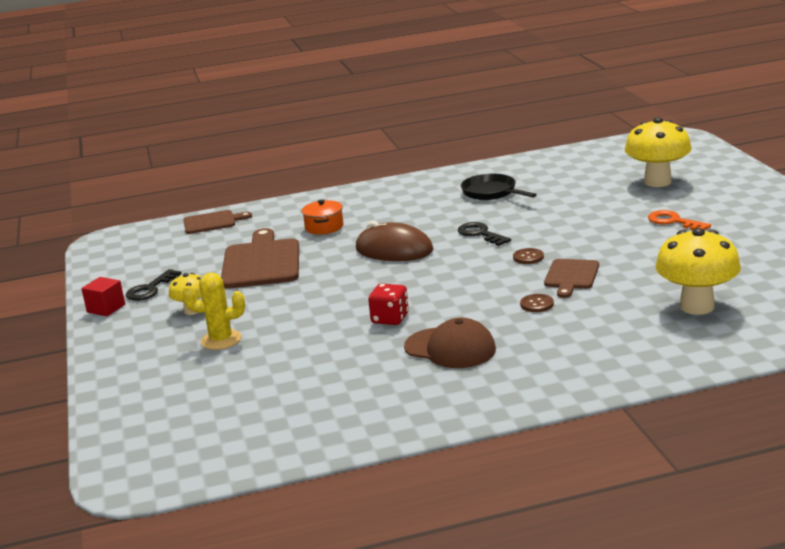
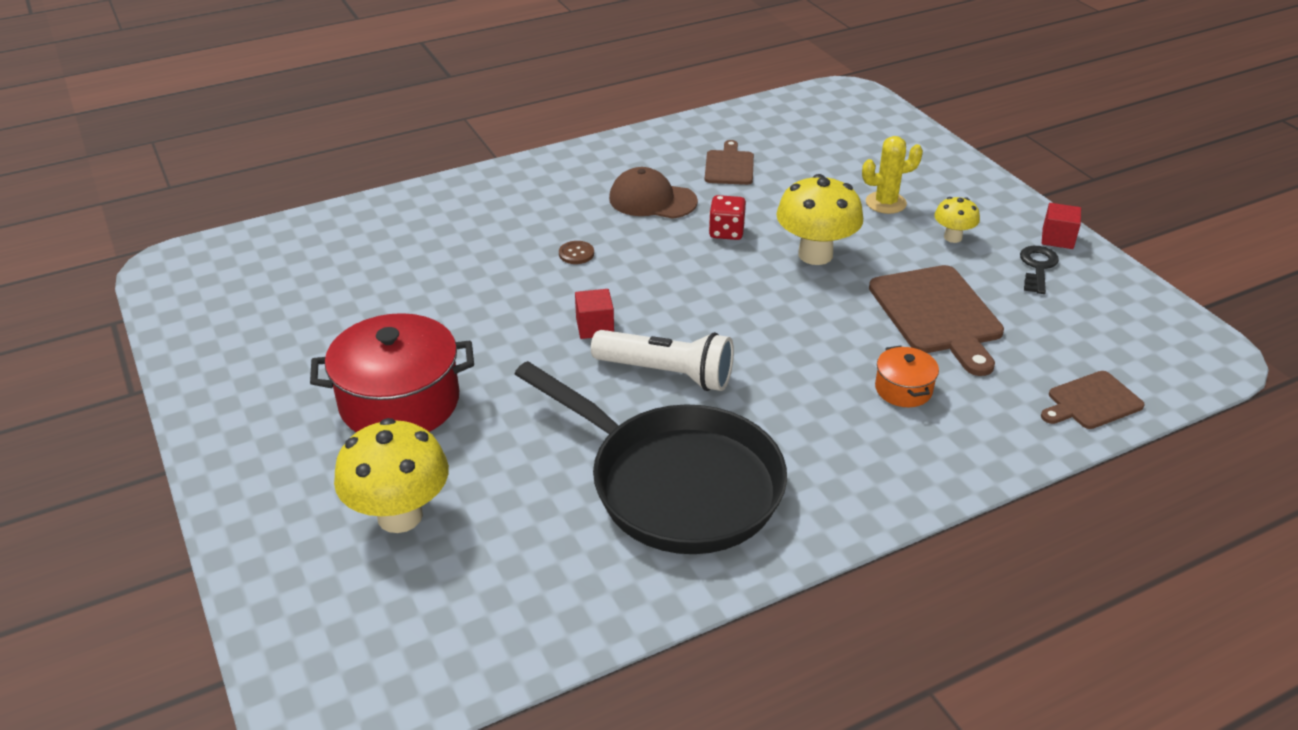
camera: 165 degrees right, 15 degrees up
(394, 250) = (774, 339): brown mouse -> none
(480, 234) = (667, 373): black key -> white flashlight
(491, 193) = (676, 484): black pan -> black pan, size x2.07
(528, 257) = (595, 327): brown button -> red cube
(571, 276) = (541, 295): brown cutting board -> brown cutting board (729, 166)
(674, 221) = (400, 402): orange key -> red pot
(697, 306) = (411, 254): yellow mushroom -> yellow mushroom (815, 255)

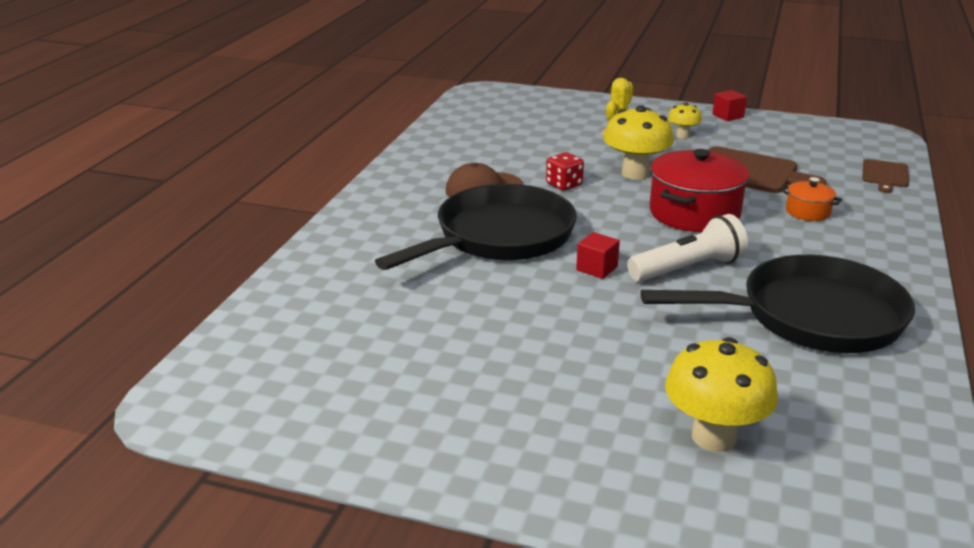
camera: 45 degrees left, 10 degrees down
(400, 402) = (569, 378): red pot -> red pot (694, 213)
(576, 254) = (498, 237): brown button -> black pan
(729, 166) = (492, 152): brown cutting board -> none
(1037, 267) = (746, 131): black key -> none

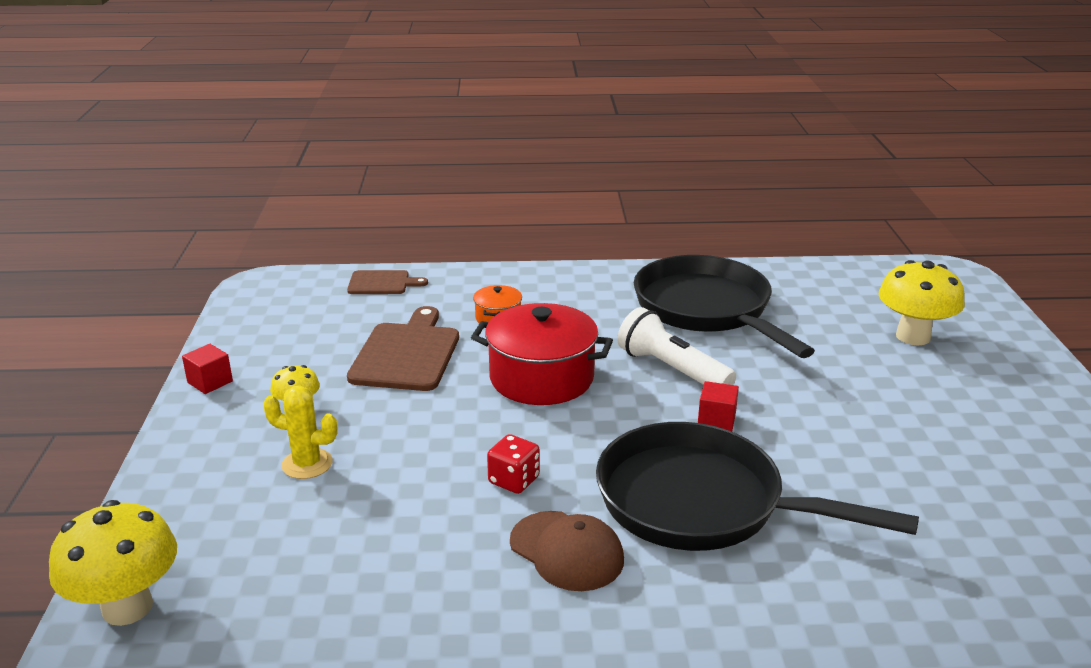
camera: 110 degrees left, 0 degrees up
(635, 173) = (448, 429): yellow mushroom -> yellow mushroom (127, 607)

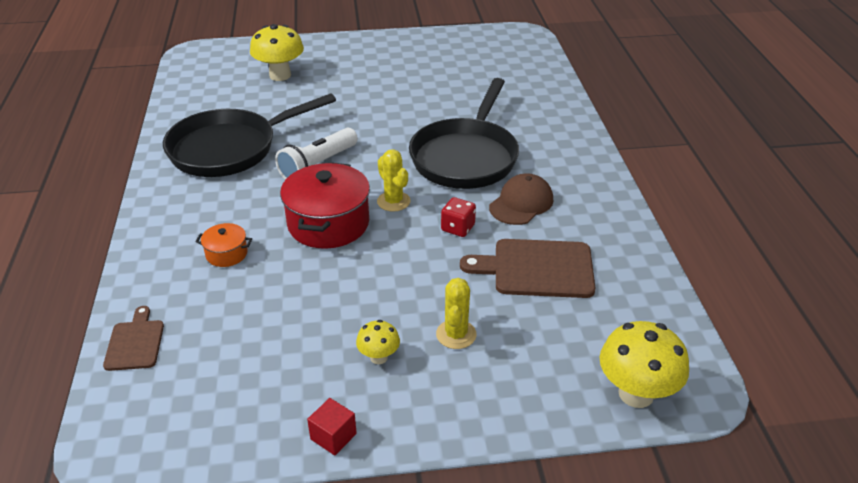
camera: 95 degrees left, 10 degrees up
(406, 354) = (286, 303): brown cutting board -> brown cutting board (537, 269)
(583, 428) = (393, 201): none -> yellow cactus
(716, 420) = (381, 149): red cube -> none

